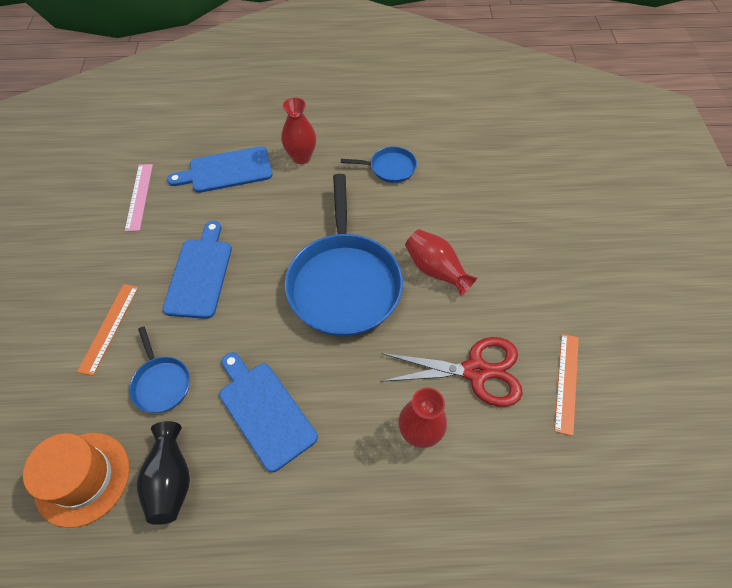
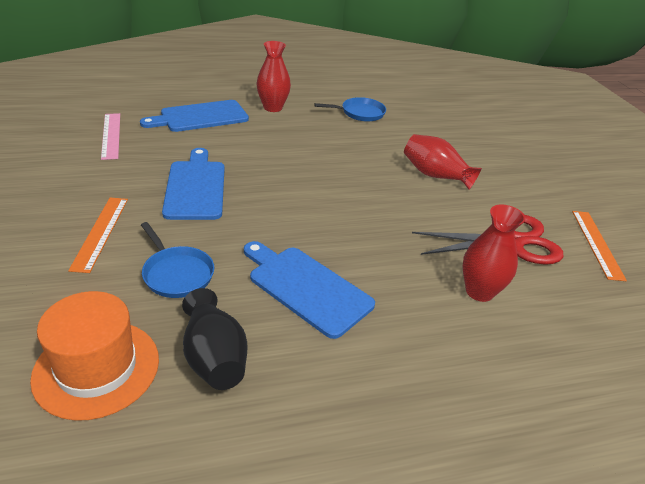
camera: 15 degrees left, 20 degrees down
(344, 283) = (350, 187): blue pan -> none

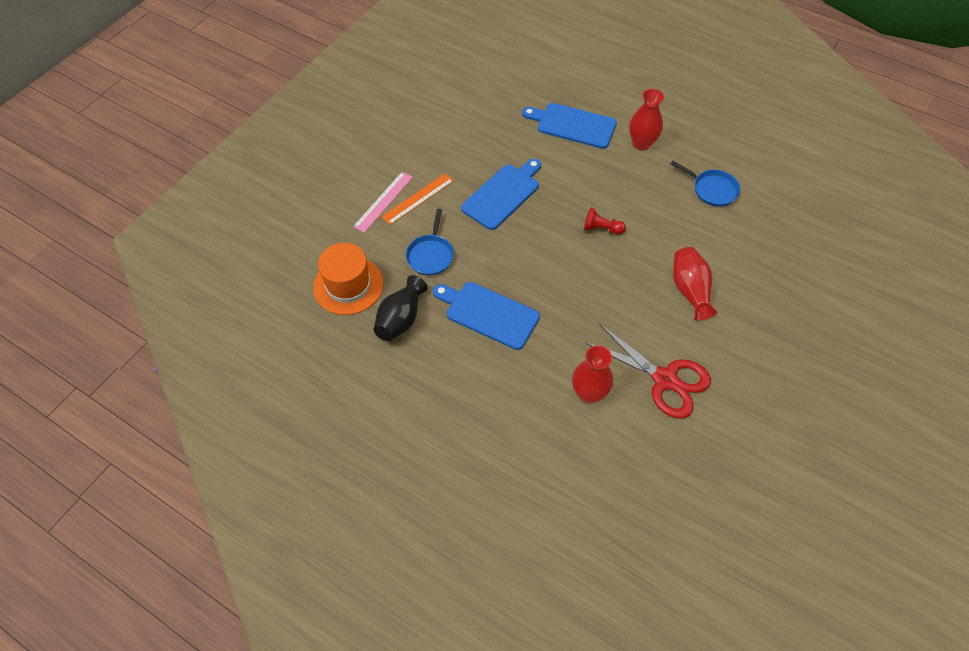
camera: 50 degrees right, 20 degrees up
(111, 135) = (494, 113): pink ruler -> pink ruler (383, 201)
(306, 287) = (488, 313): blue cutting board -> blue cutting board turned 60 degrees counterclockwise
(317, 170) = (601, 229): none -> red pawn
(596, 244) = (734, 430): orange ruler -> none

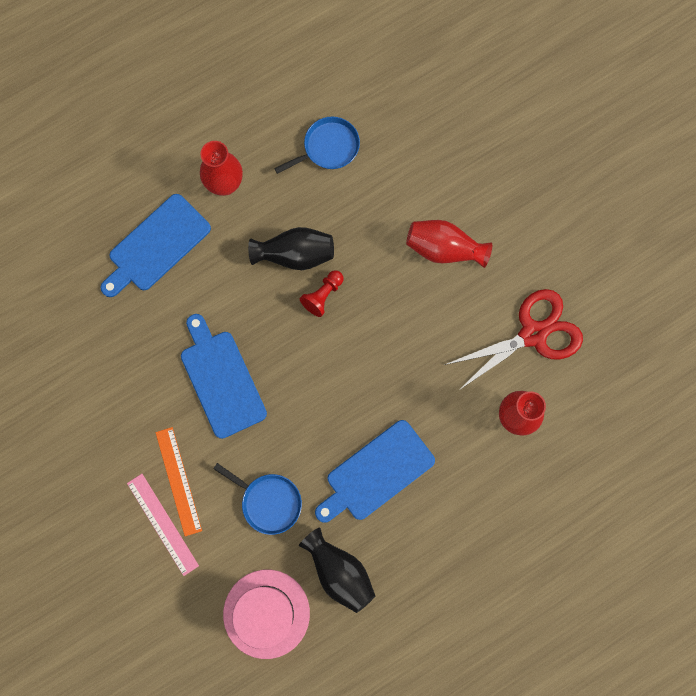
camera: 65 degrees left, 20 degrees up
(348, 285) = (266, 613): orange hat -> pink hat
(620, 201) = (295, 255): none -> black vase

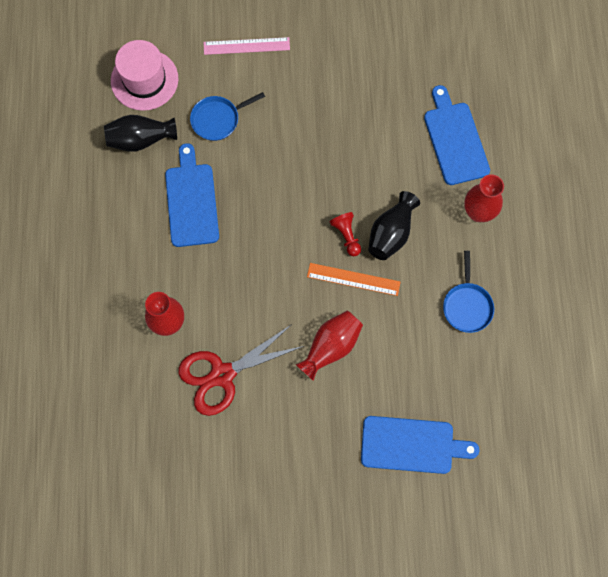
camera: 120 degrees right, 5 degrees down
(178, 481) = (269, 70): orange ruler -> orange ruler (353, 279)
(221, 379) = (325, 133): blue cutting board -> blue cutting board (412, 445)
(533, 334) = (222, 375): red scissors -> red scissors turned 60 degrees clockwise

